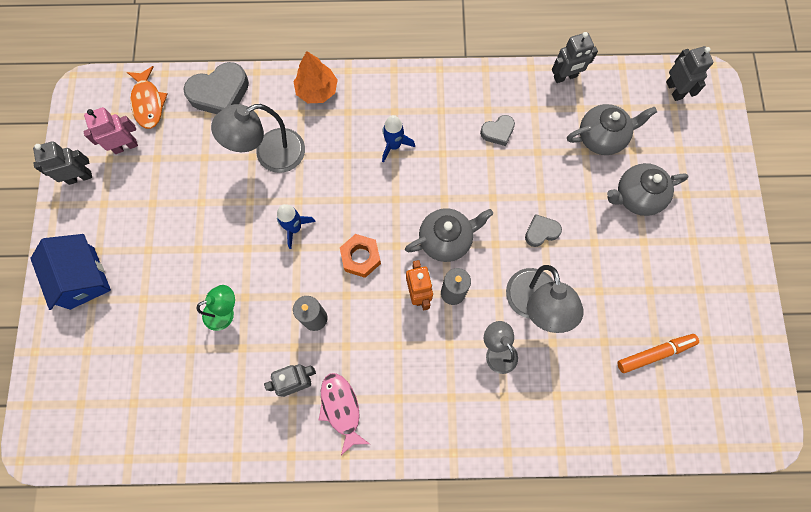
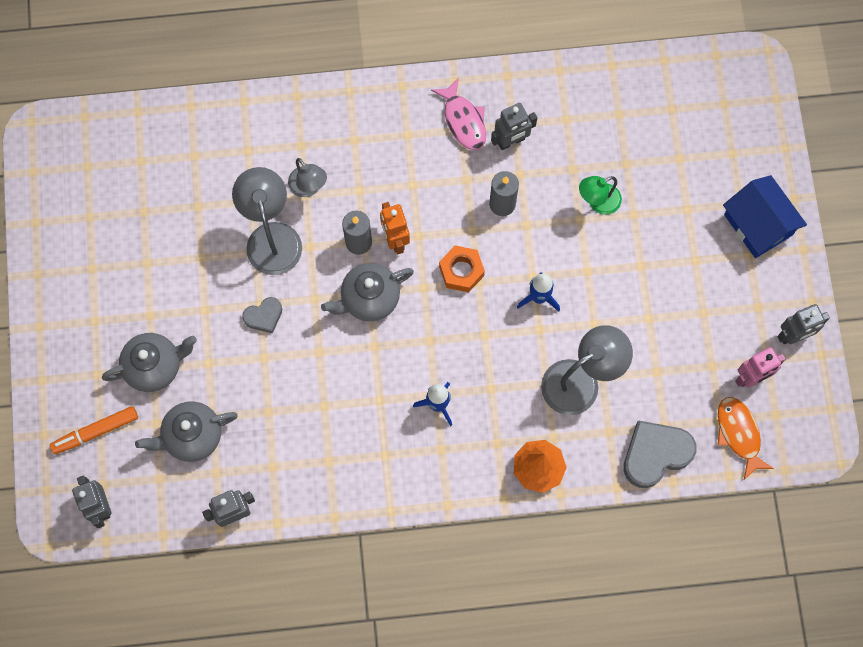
camera: 175 degrees right, 0 degrees up
(498, 132) = (316, 432): grey heart -> none
(655, 353) = (145, 198): orange marker -> orange marker (96, 432)

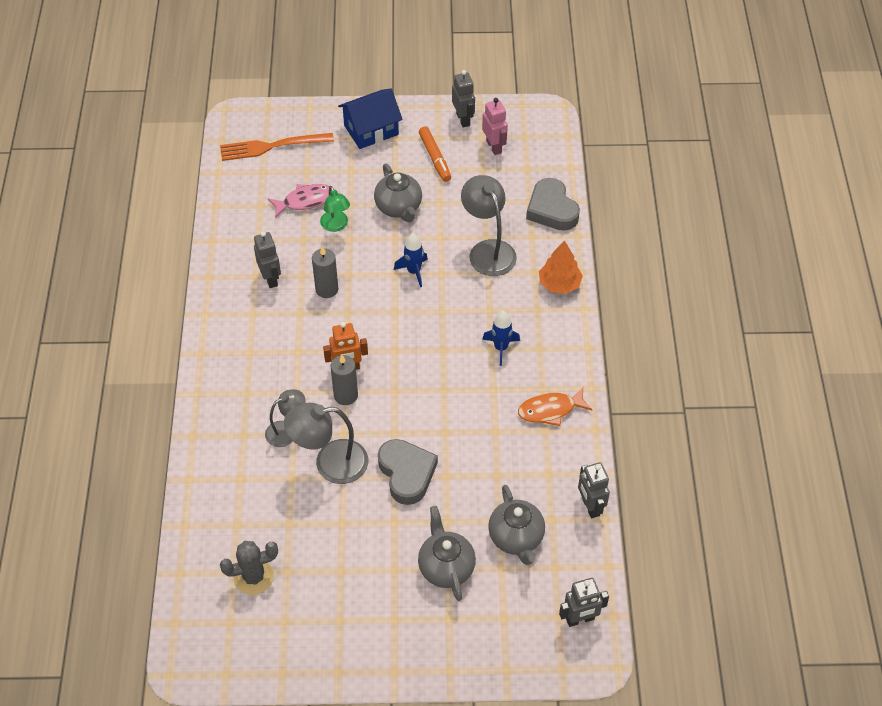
camera: 85 degrees left, 20 degrees down
(96, 432) = (506, 621): orange marker -> orange marker (435, 158)
(136, 180) = (253, 577): none -> grey cactus
(264, 316) = (406, 473): grey heart -> grey heart, size x1.81
(369, 298) = (400, 391): grey teapot -> grey teapot (399, 207)
(461, 271) = (383, 322): orange nut -> none
(463, 120) = (244, 310): pink fish -> pink fish (305, 201)
(713, 113) = (272, 146): none -> orange fork
(739, 434) = (539, 158): orange fish -> orange fish (550, 410)

